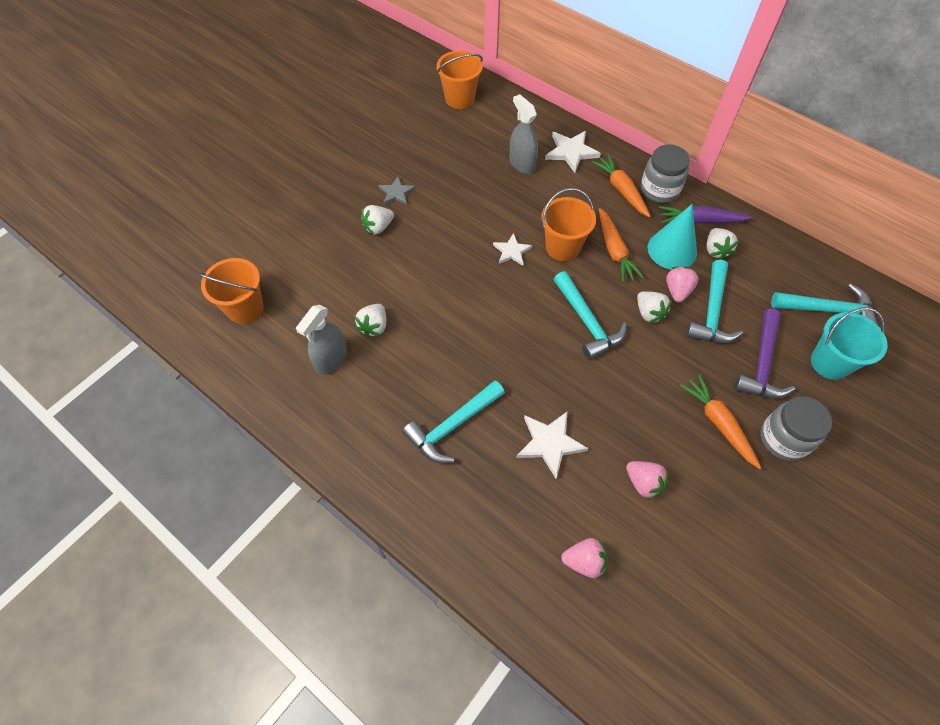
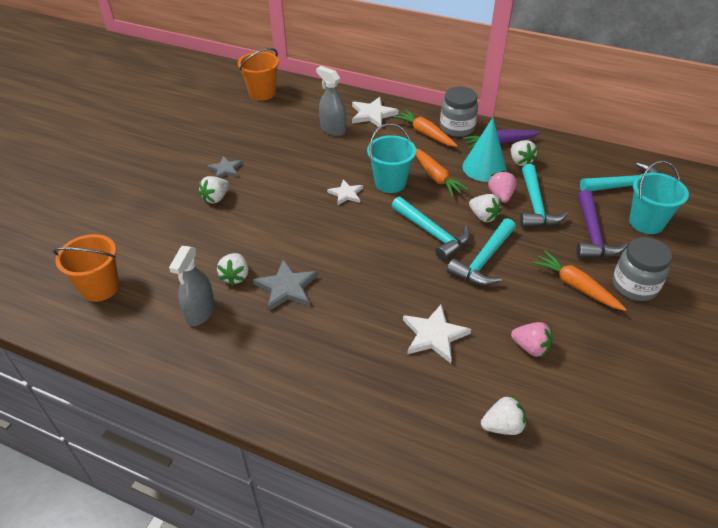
camera: 15 degrees left, 15 degrees down
(420, 352) = (286, 287): none -> grey star
(452, 426) = (337, 342): turquoise hammer -> turquoise hammer (483, 261)
(562, 247) = (390, 183): orange bucket -> turquoise bucket
(584, 561) = (502, 426): pink strawberry -> white strawberry

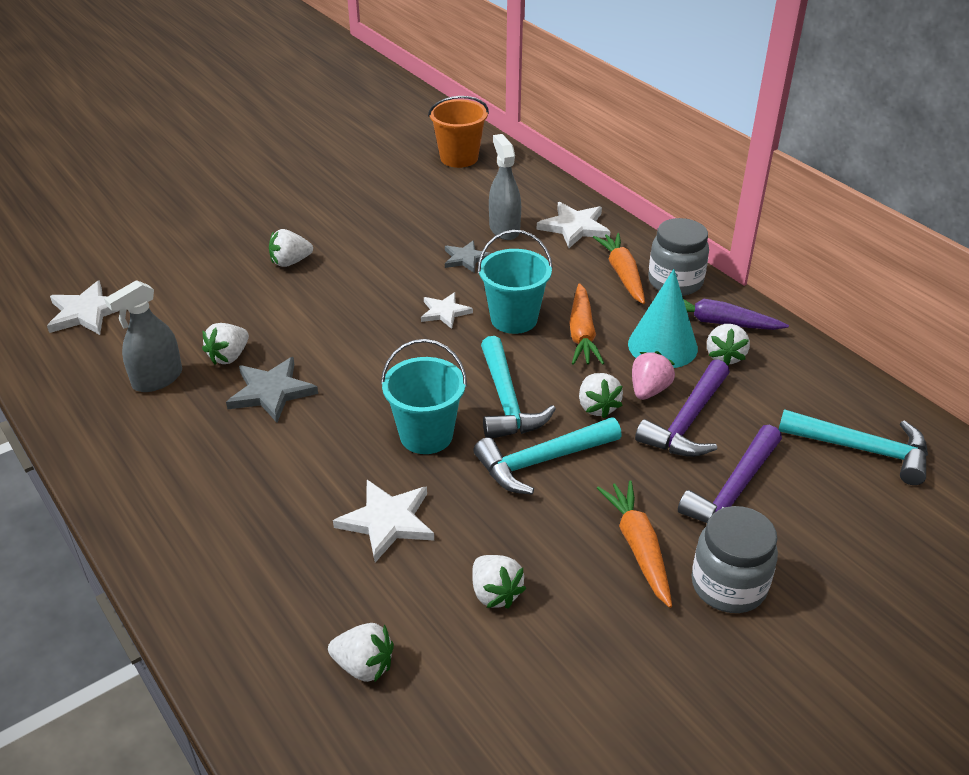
camera: 30 degrees right, 5 degrees down
(100, 287) = (87, 312): orange bucket -> white star
(225, 169) = (331, 233): grey star -> grey star (466, 259)
(530, 347) = (495, 593): pink strawberry -> white strawberry
(535, 206) = (687, 422): turquoise hammer -> purple hammer
(646, 222) = (839, 511): turquoise bucket -> turquoise bucket (426, 435)

